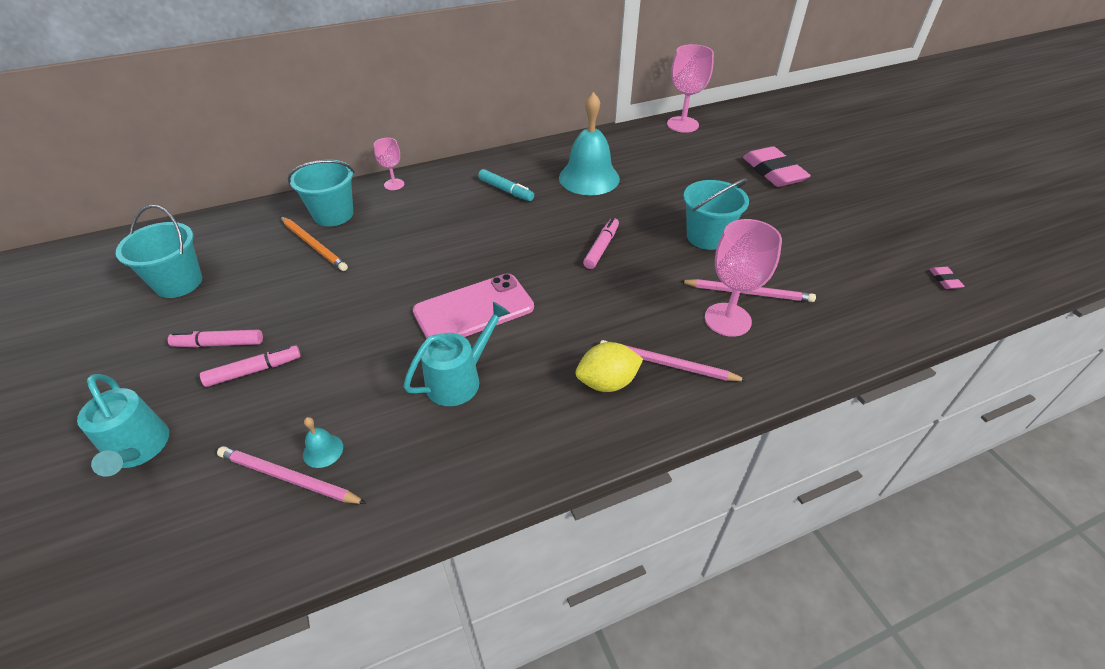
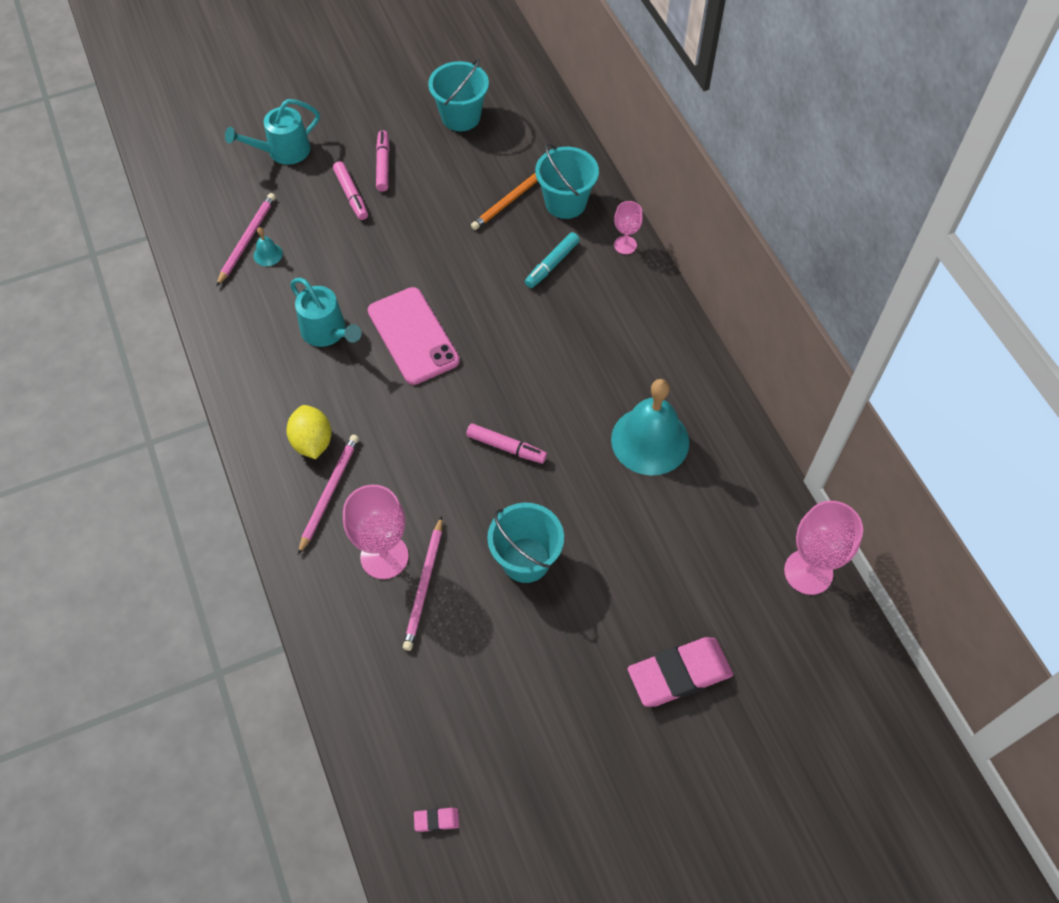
camera: 90 degrees right, 15 degrees up
(506, 190) = (617, 352): turquoise marker -> turquoise marker (552, 264)

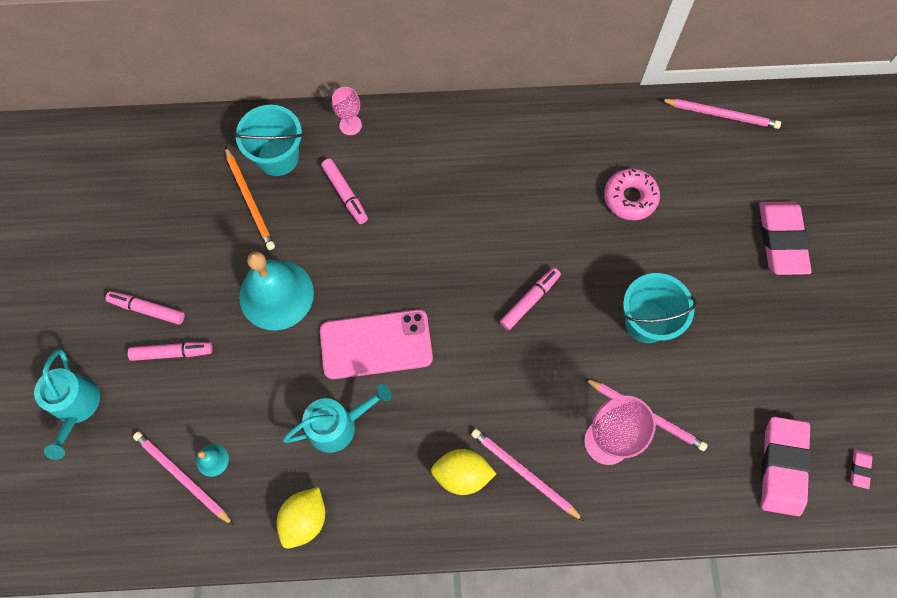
camera: 70 degrees left, 10 degrees up
(236, 336) = (305, 519): none -> yellow lemon
(412, 735) = (782, 467): none -> pink eraser
(461, 117) = (120, 214): turquoise bucket -> none
(552, 264) = (345, 194): turquoise marker -> pink marker
(650, 440) = (564, 182): turquoise bell -> turquoise bell (276, 294)
(660, 507) = (630, 198): none -> pink donut
(808, 572) = (721, 114): pink goblet -> pink pencil

